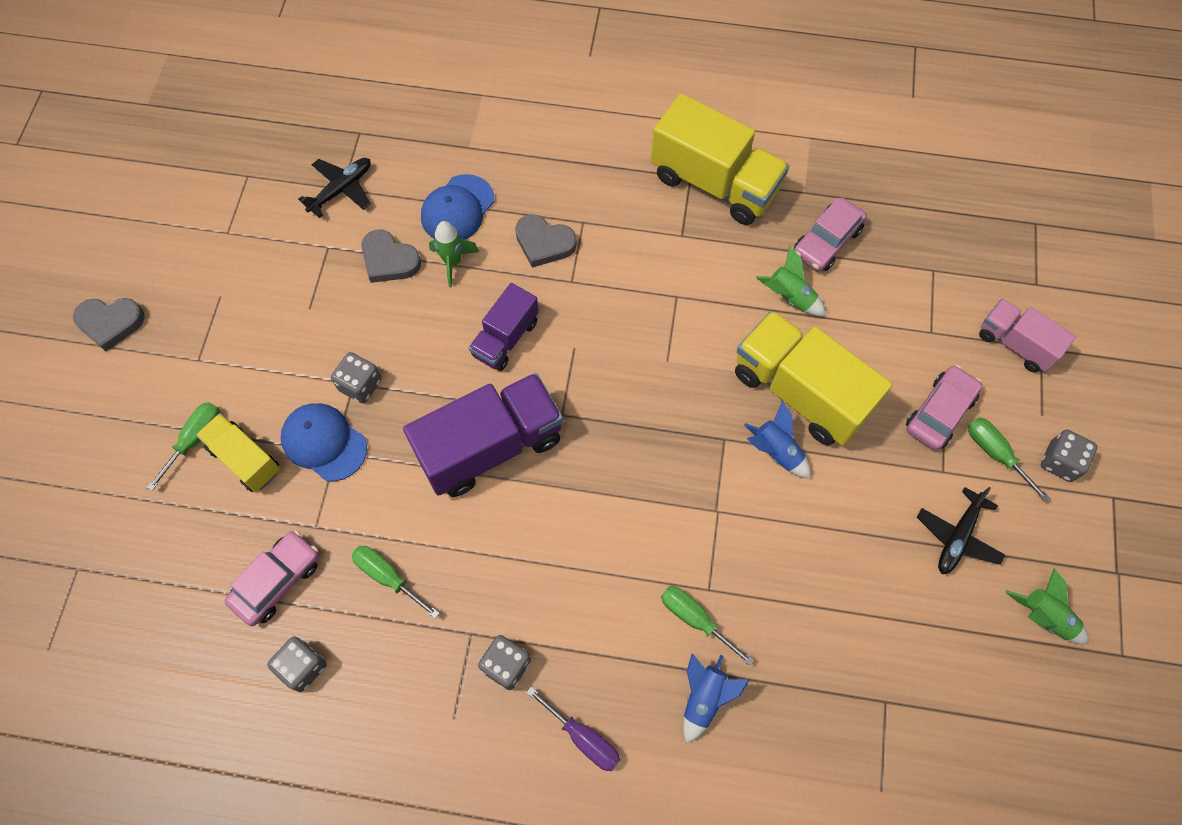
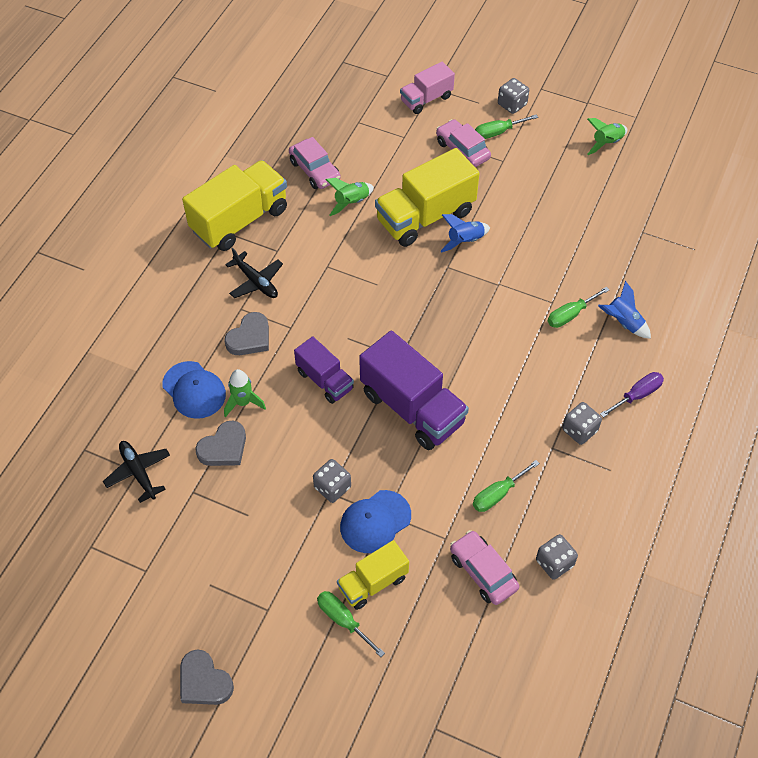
camera: 75 degrees left, 10 degrees down
(110, 323) = (204, 681): grey heart -> grey heart turned 120 degrees clockwise
(490, 446) = (412, 408): purple truck -> purple truck turned 150 degrees clockwise
(957, 537) = (547, 167): black plane -> black plane (256, 282)

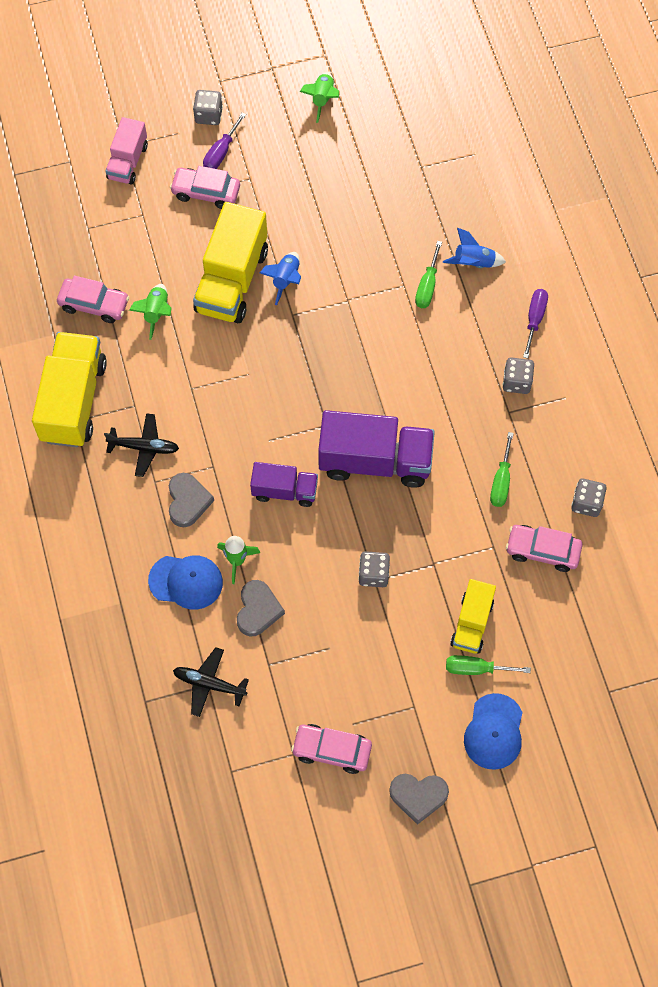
camera: 40 degrees left, 10 degrees up
(175, 591) = (332, 750): none -> pink car
(375, 521) = (430, 575): blue cap -> blue cap (494, 732)
(498, 132) = (221, 152): green screwdriver -> purple screwdriver

